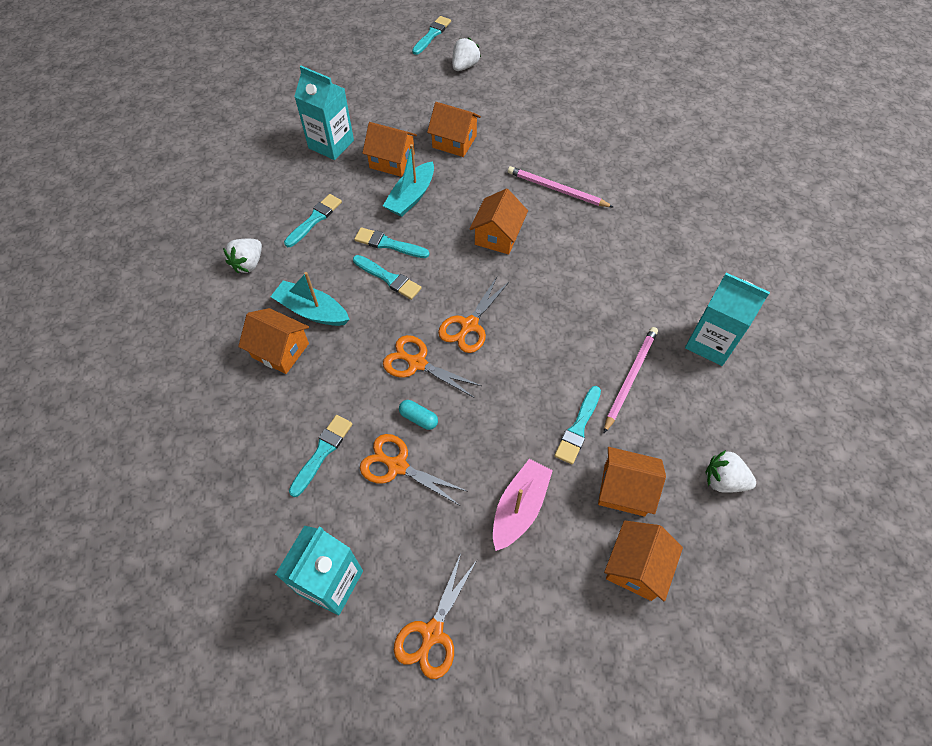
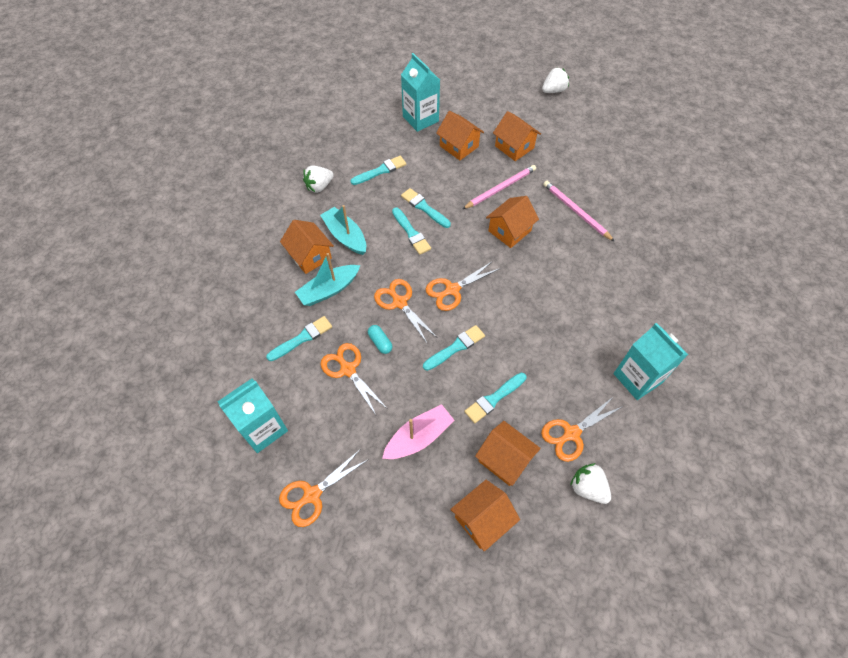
camera: 25 degrees right, 0 degrees up
(411, 197) = (459, 178): turquoise boat -> turquoise boat (329, 290)
(432, 35) = (541, 58): turquoise brush -> turquoise brush (456, 347)
(630, 378) = (555, 378): pink pencil -> pink pencil (500, 188)
(677, 430) = (571, 433): none -> orange scissors

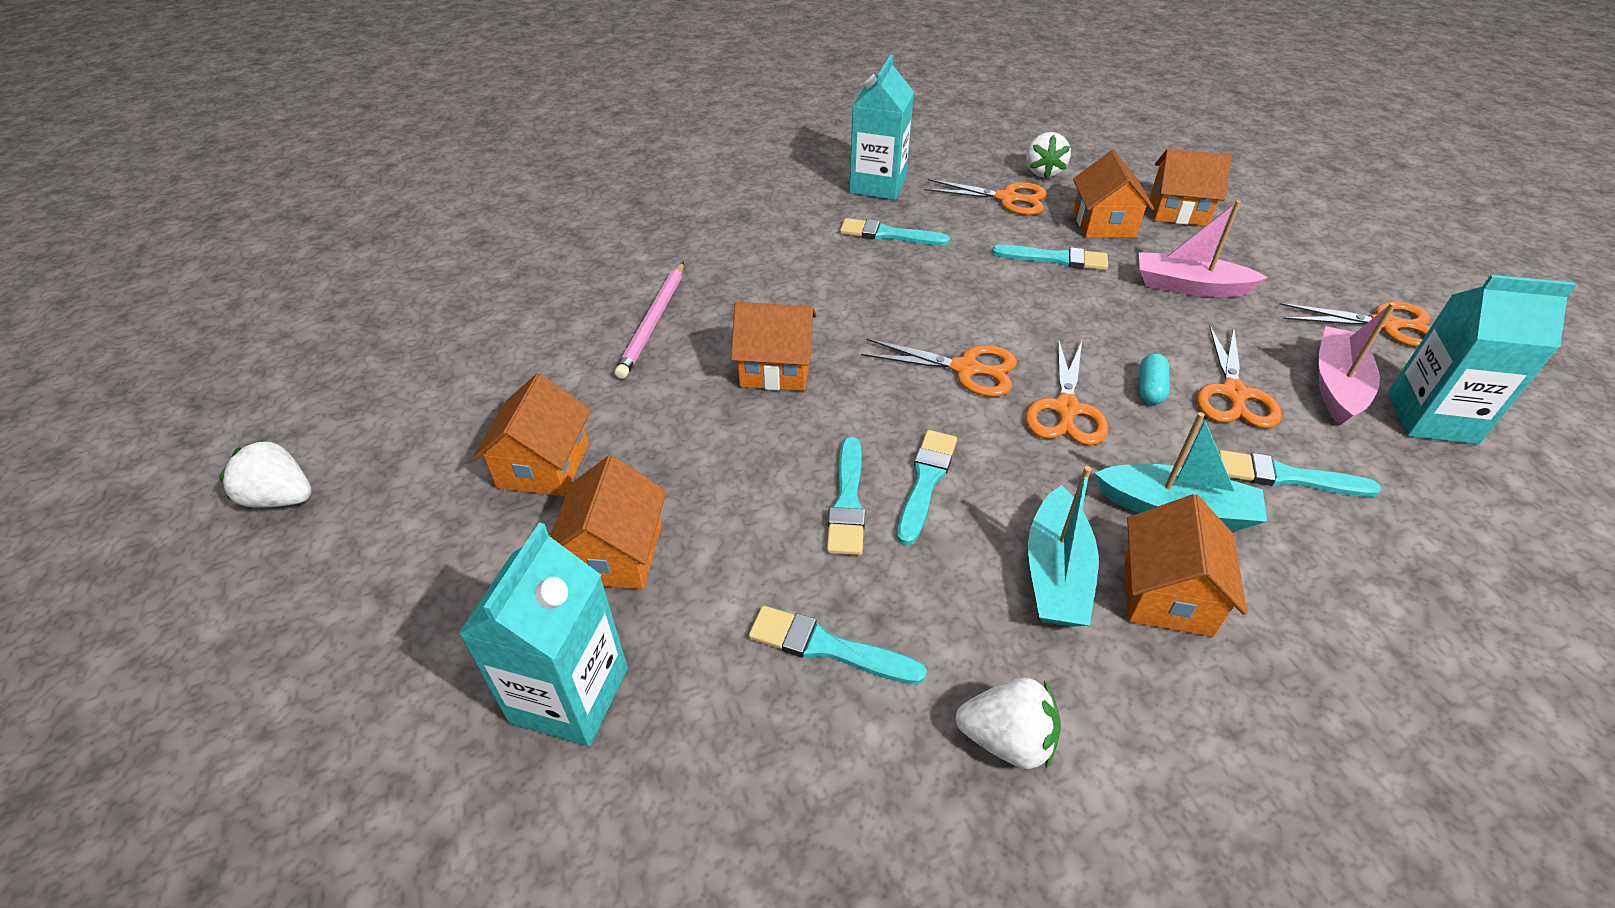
camera: 130 degrees left, 15 degrees down
(311, 416) = (1336, 385): none -> pink boat
(456, 347) = (1043, 318): turquoise brush -> turquoise brush (888, 234)
(500, 188) = (685, 427): pink pencil -> none

